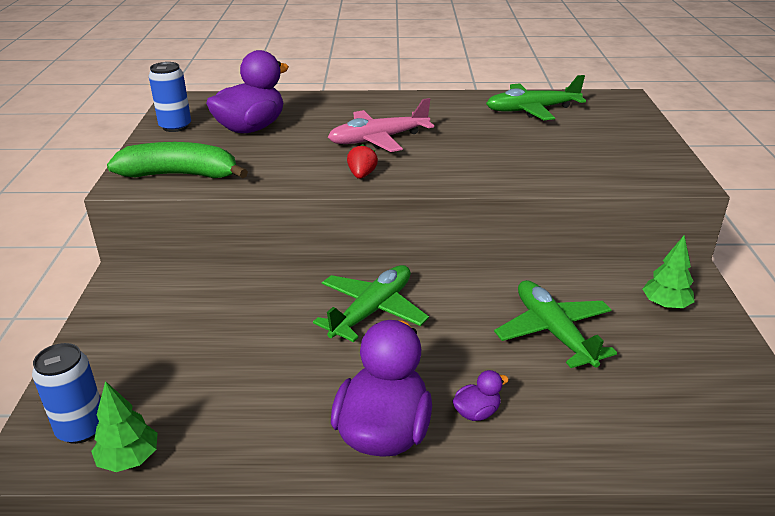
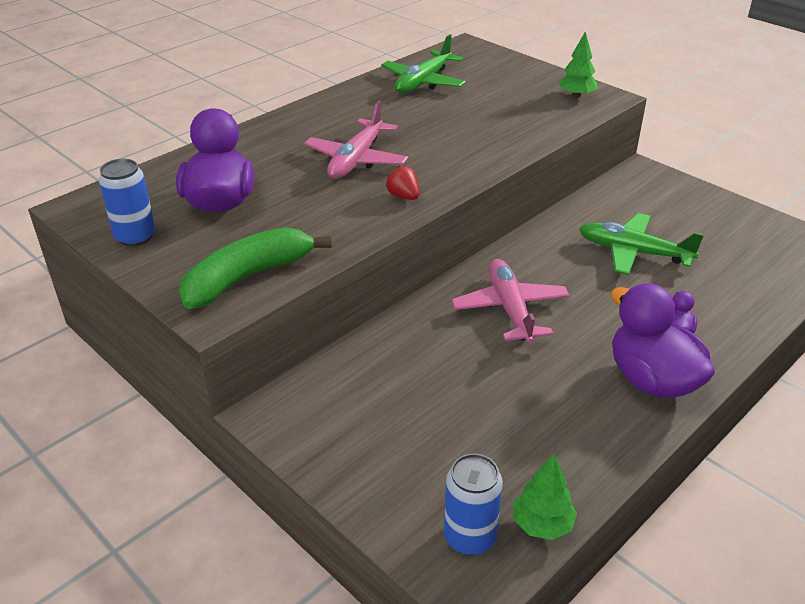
camera: 45 degrees left, 5 degrees up
(372, 311) = (510, 309): green plane -> pink plane
(665, 305) = (659, 198): green tree -> green tree (576, 95)

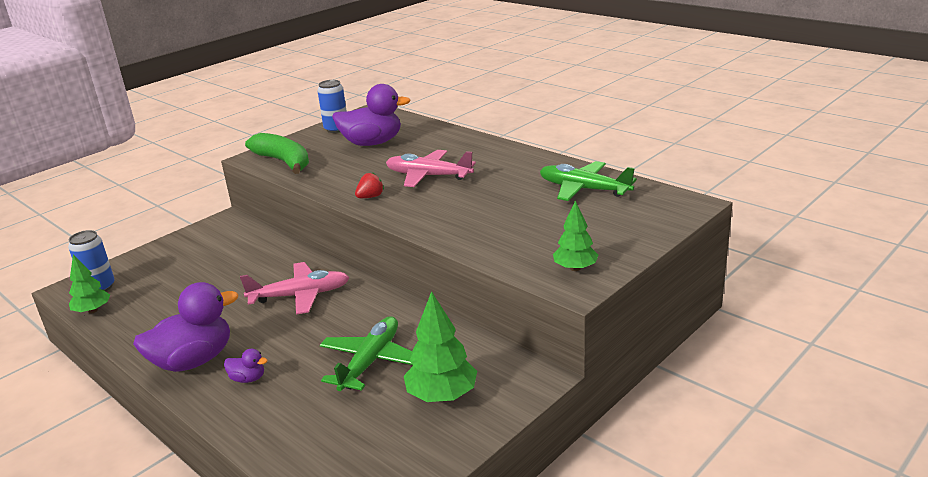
camera: 90 degrees right, 10 degrees down
(675, 213) = (442, 395): none -> green tree

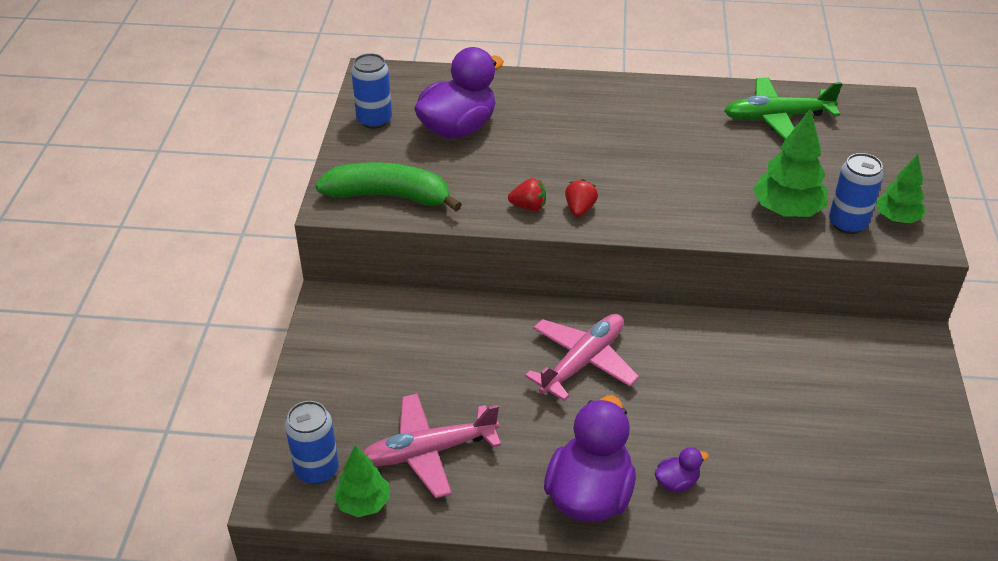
camera: 40 degrees left, 15 degrees up
(344, 187) = (528, 206): none -> red strawberry
(370, 361) = (762, 400): green plane -> none
(428, 176) = (599, 155): pink plane -> pink plane (429, 451)
(442, 395) = (869, 401): green tree -> green tree (786, 210)
(531, 258) = (847, 223): none -> blue can

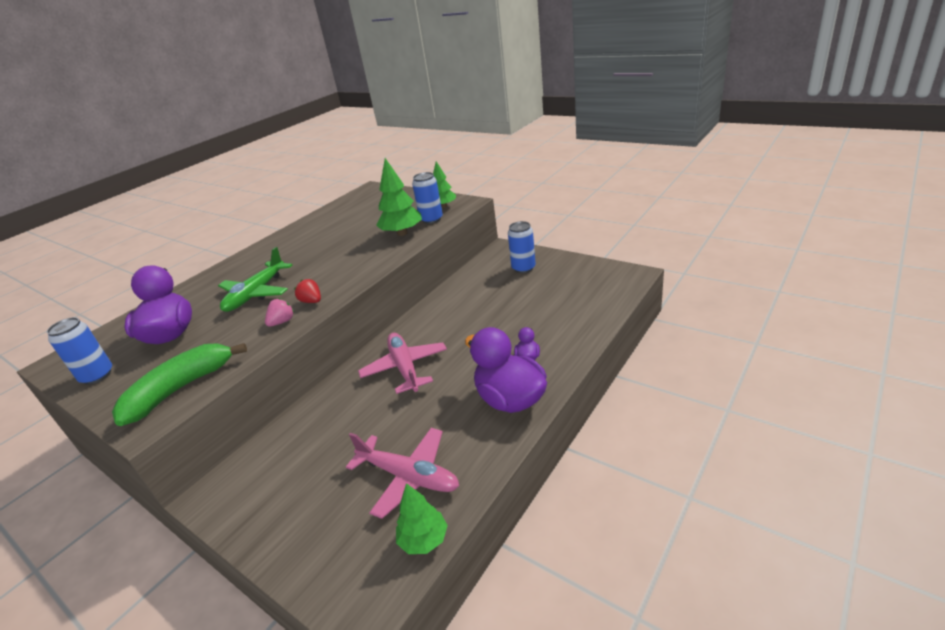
camera: 55 degrees left, 10 degrees down
(317, 470) = (364, 566): blue can -> blue can (523, 268)
(429, 451) = (409, 477): pink plane -> pink plane turned 75 degrees counterclockwise
(528, 206) = (282, 322): red strawberry -> pink strawberry
(777, 117) = (336, 218): green plane -> green plane (256, 294)

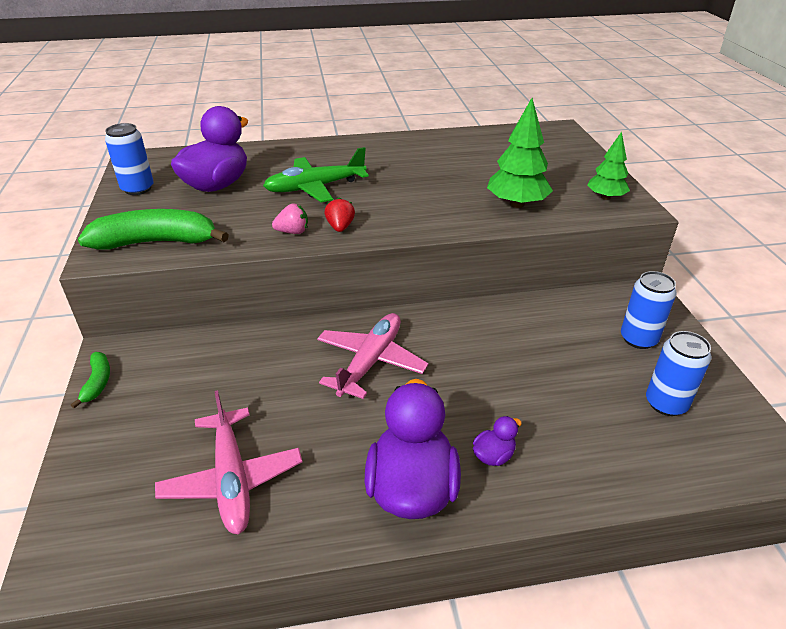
camera: 40 degrees right, 5 degrees up
(225, 516) = (98, 382): none -> green banana
(424, 540) = (163, 554): green tree -> none
(431, 219) = (569, 206): blue can -> blue can (666, 403)

